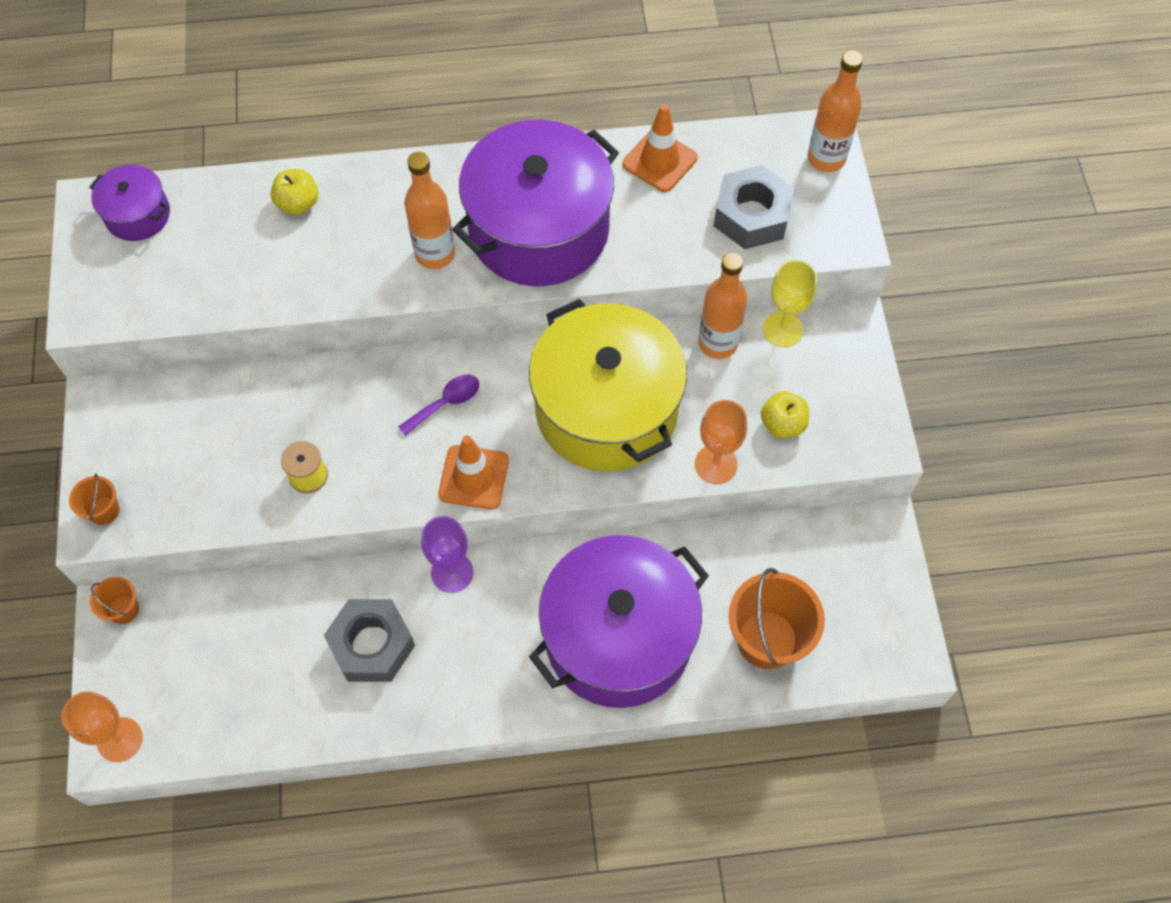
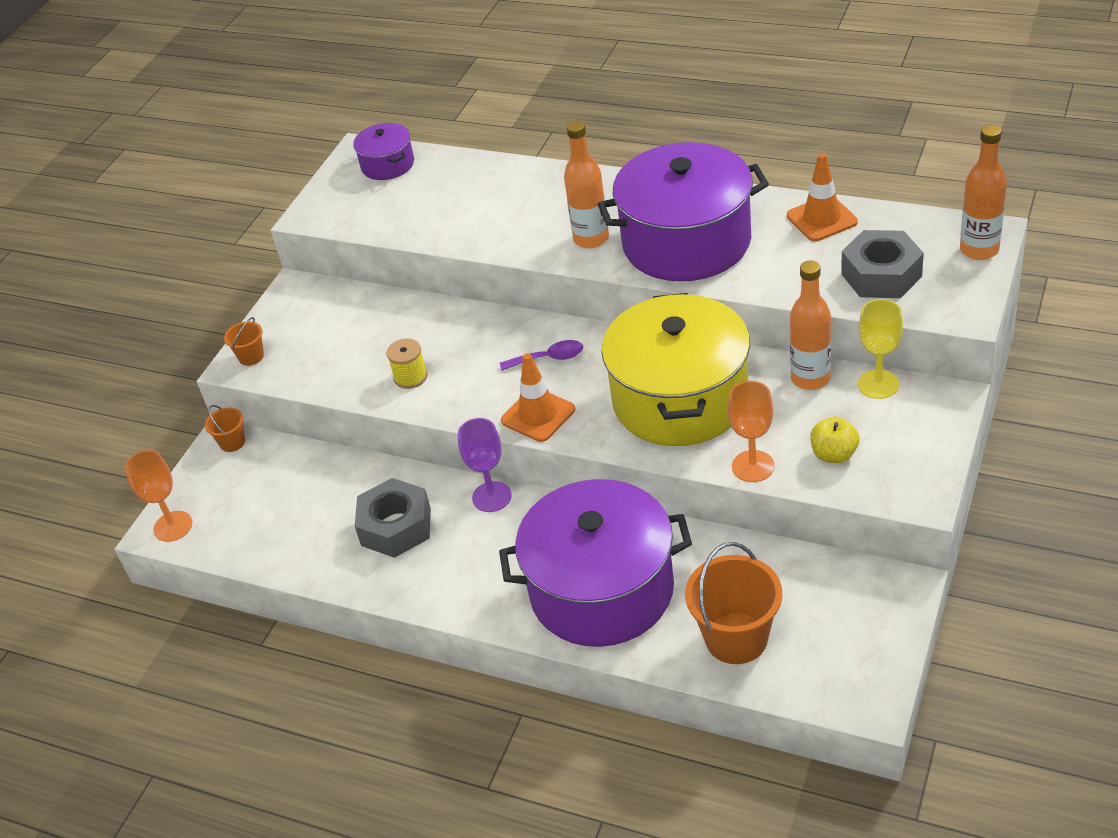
camera: 35 degrees right, 20 degrees down
(298, 204) = (507, 183): yellow apple -> none

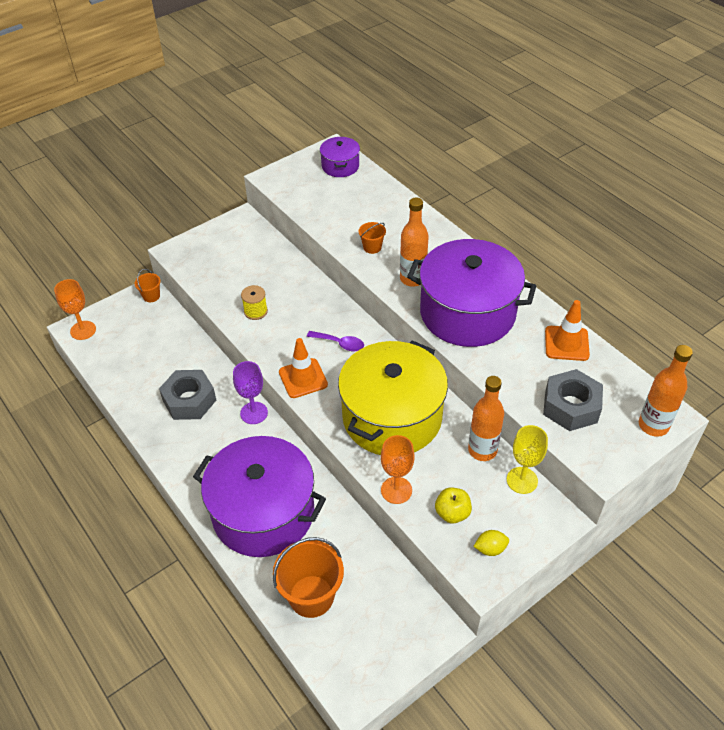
camera: 25 degrees right, 5 degrees up
(251, 356) = (185, 250): orange bucket -> orange bucket (372, 247)
(904, 465) = (490, 549): none -> yellow lemon

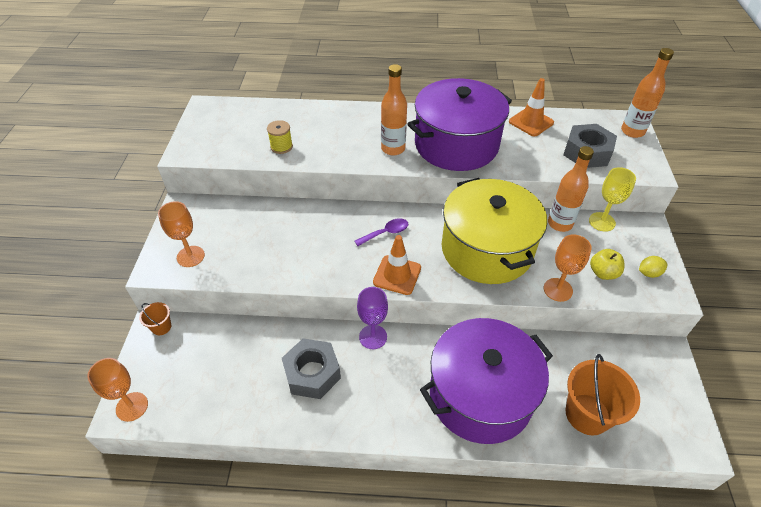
camera: 50 degrees left, 0 degrees up
(203, 258) = (190, 256): none -> orange goblet
(255, 311) = (293, 260): yellow spool -> yellow spool (281, 147)
(340, 166) = (229, 113): purple pot -> none
(372, 247) = (336, 148): orange bucket -> none
(490, 549) = (649, 273): yellow lemon -> yellow lemon turned 45 degrees clockwise

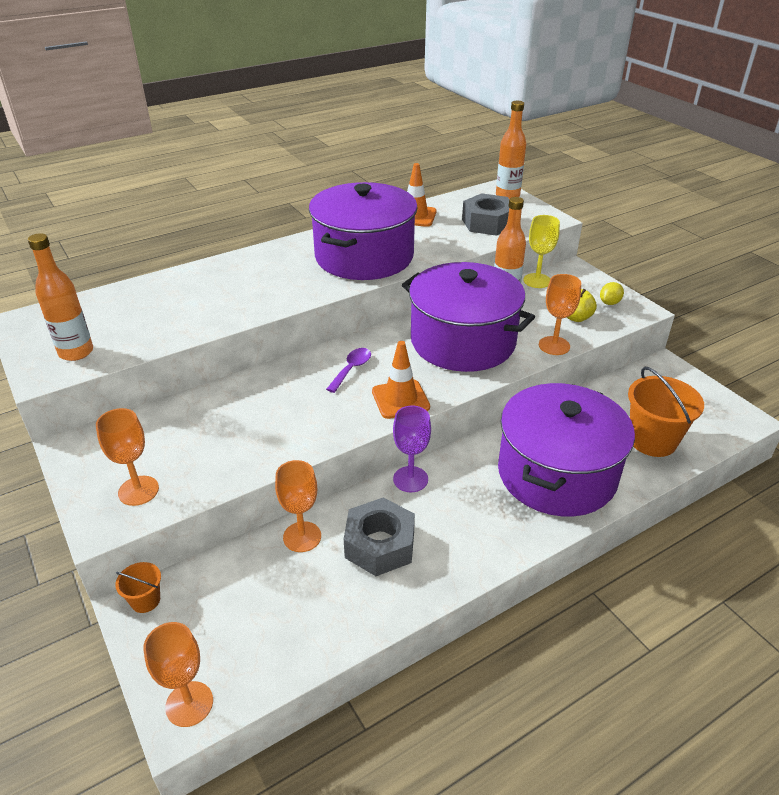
camera: 35 degrees left, 10 degrees down
(272, 338) = (302, 537): none -> orange goblet
(281, 147) = (170, 324): yellow spool -> none
(393, 149) = (303, 282): orange bottle -> orange bottle (76, 352)
(486, 249) = (462, 341): yellow pot -> purple pot

